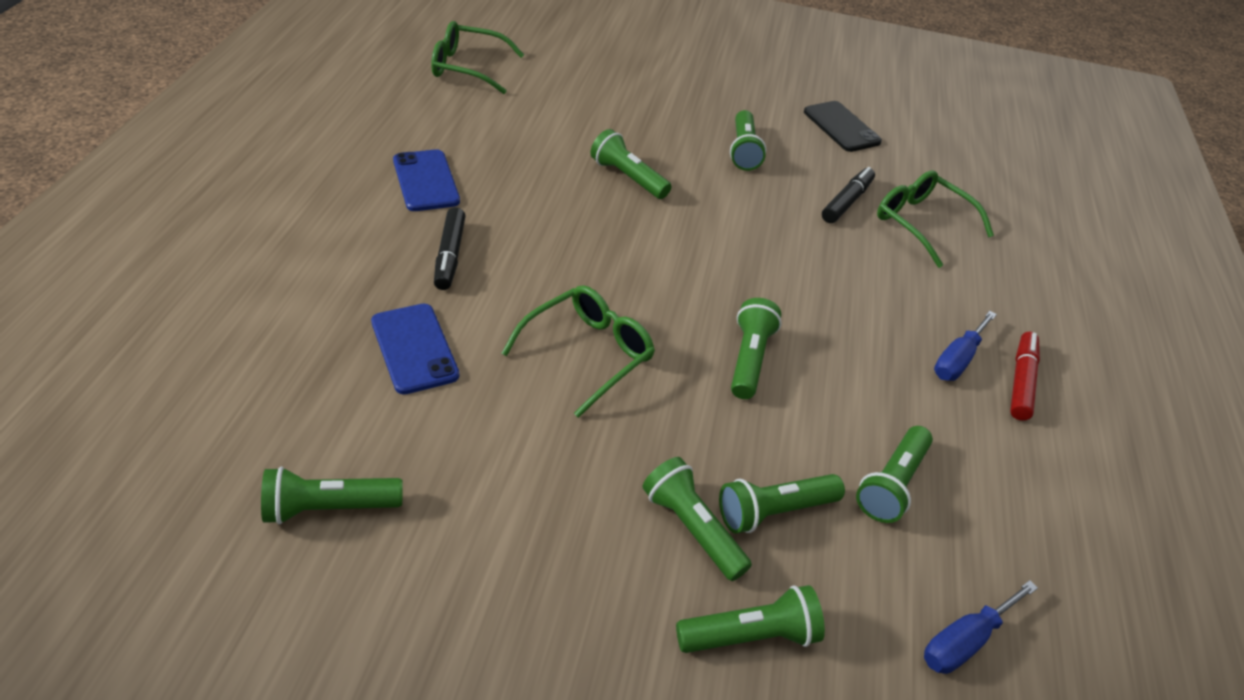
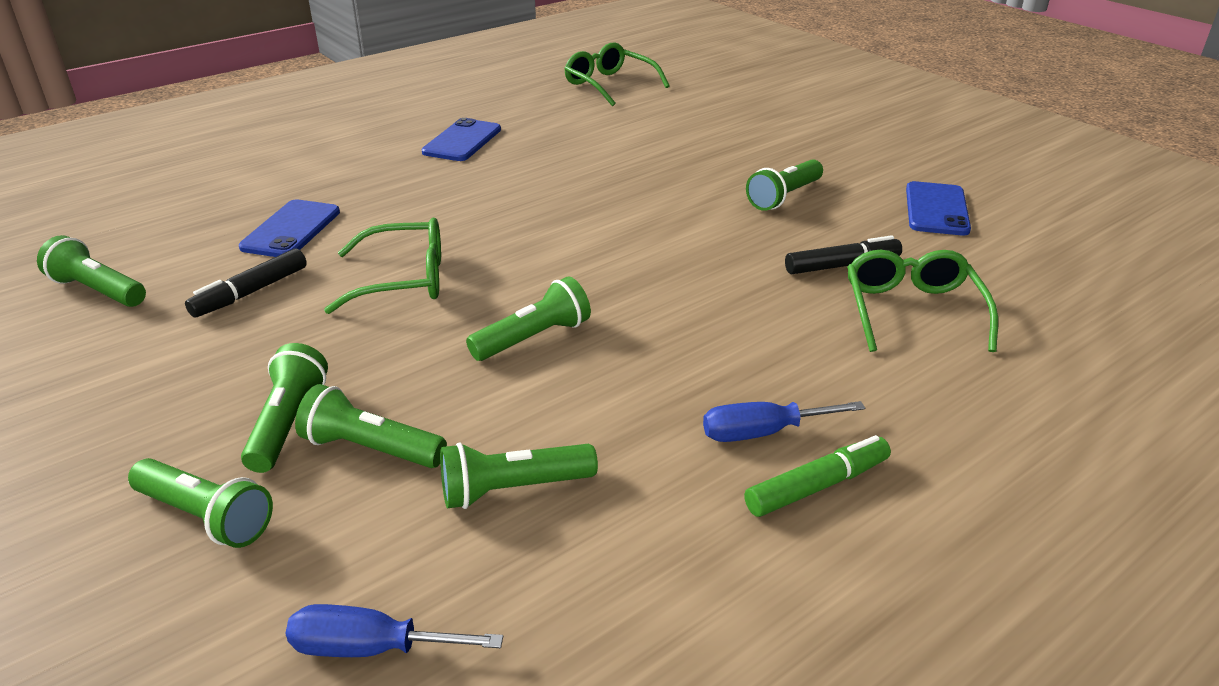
camera: 45 degrees right, 10 degrees down
(450, 255) = (405, 187): black marker -> black marker (250, 292)
(628, 177) = (633, 183): green flashlight -> none
(841, 127) = (936, 209): black phone -> blue phone
(1021, 381) = (817, 486): red marker -> green marker

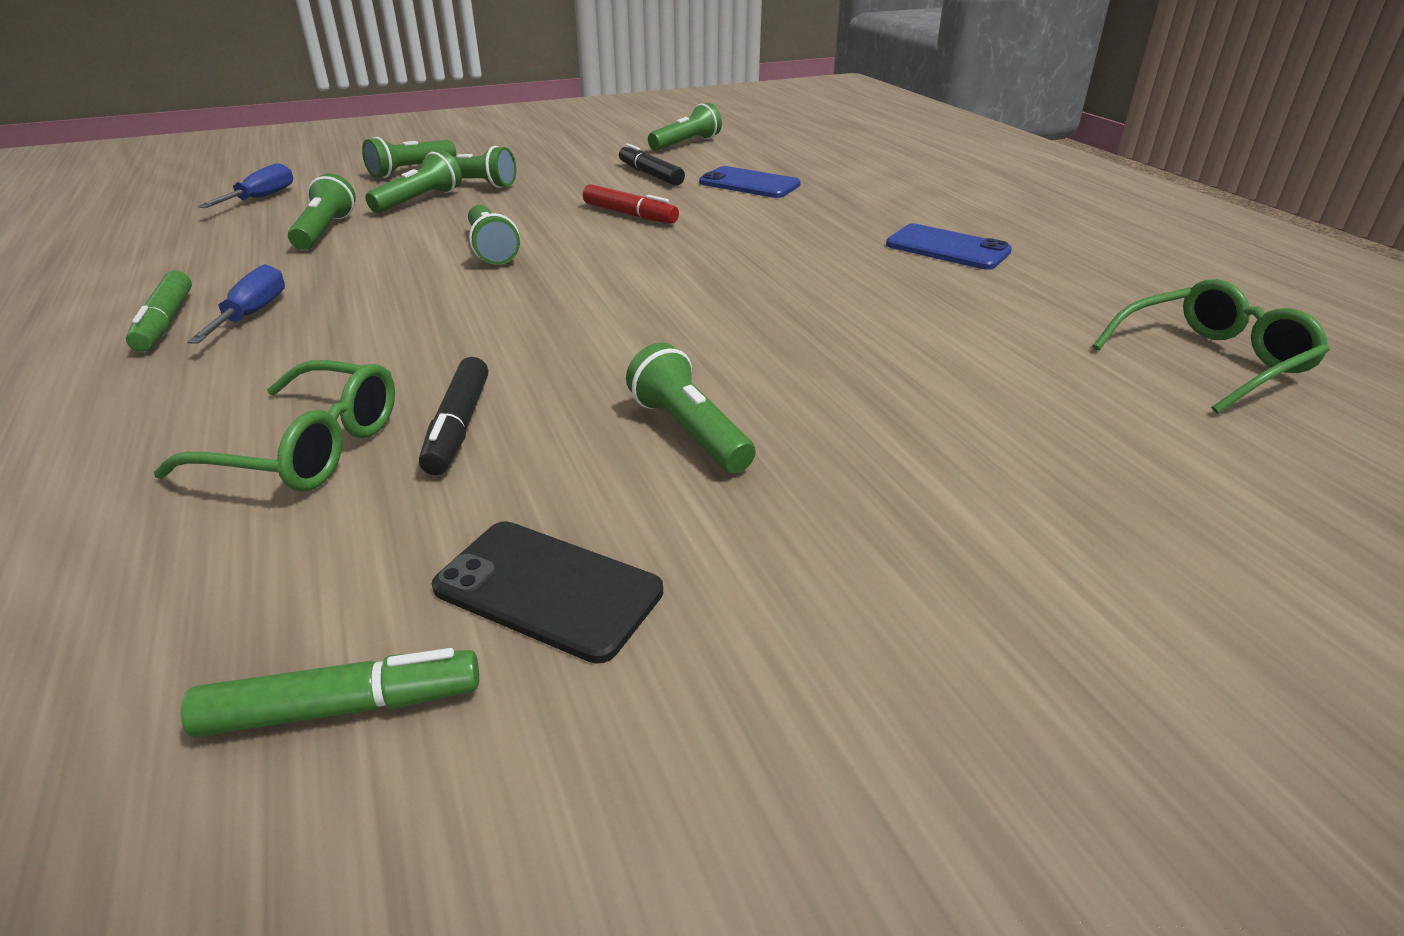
camera: 105 degrees right, 0 degrees up
(405, 279) = (630, 214): green glasses -> red marker
(936, 209) = (548, 589): blue phone -> black phone
(1041, 235) = (342, 707): none -> green marker

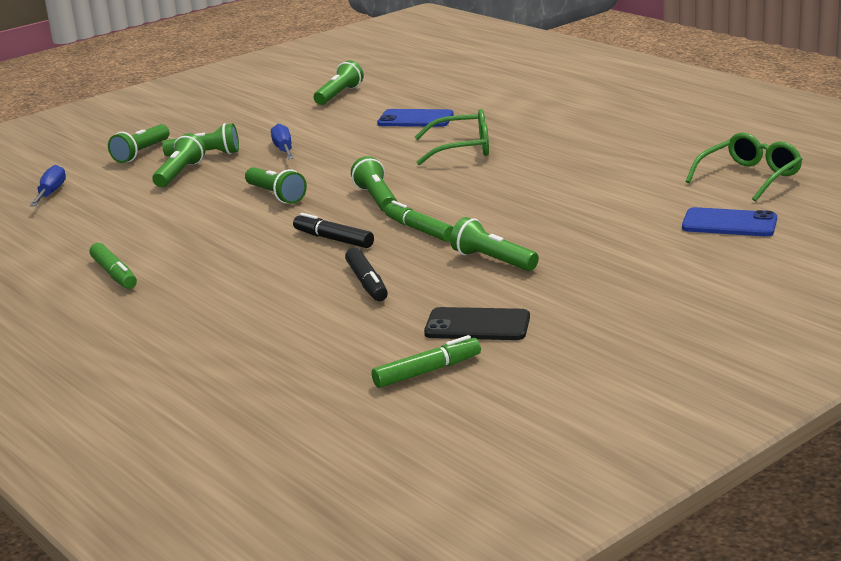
camera: 15 degrees left, 10 degrees down
(252, 314) = (165, 259): blue screwdriver -> blue screwdriver (283, 149)
(310, 448) = (297, 306): green glasses -> green glasses (463, 149)
(325, 231) = (138, 205): green flashlight -> green flashlight (377, 198)
(623, 343) = (419, 230): none -> green marker
(630, 214) = (349, 156): red marker -> none
(650, 175) = (335, 125): black marker -> black marker (333, 239)
(947, 248) = (579, 141): blue phone -> blue phone (729, 223)

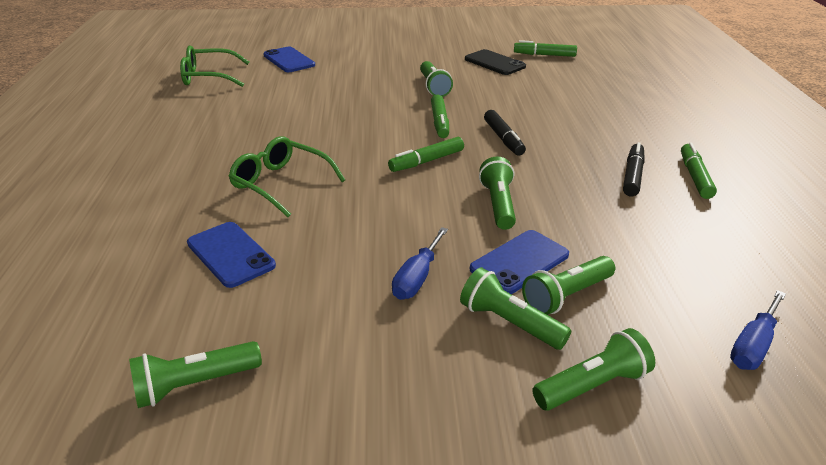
camera: 145 degrees left, 10 degrees up
(225, 176) = (519, 262): none -> blue phone
(367, 283) = (520, 101): black marker -> black marker (632, 175)
(377, 198) = (426, 161): green flashlight -> green marker

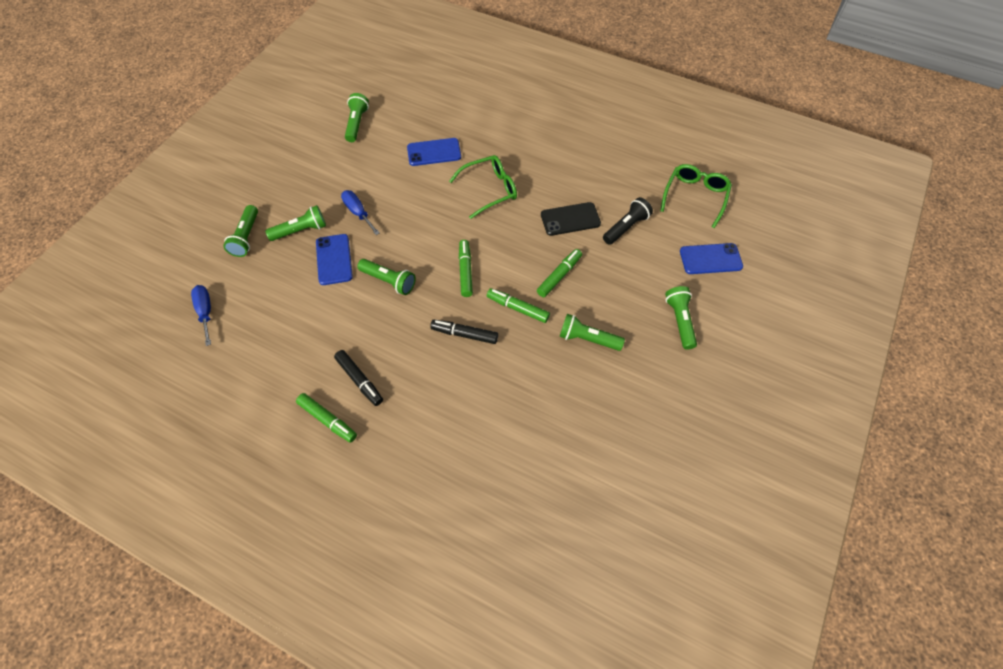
camera: 120 degrees right, 25 degrees up
(279, 97) = (626, 227): none -> black flashlight
(494, 63) = (620, 425): black phone -> black phone (570, 219)
(544, 55) = (618, 491): green marker -> green marker (559, 276)
(566, 296) = (296, 263): green flashlight -> green flashlight (680, 321)

